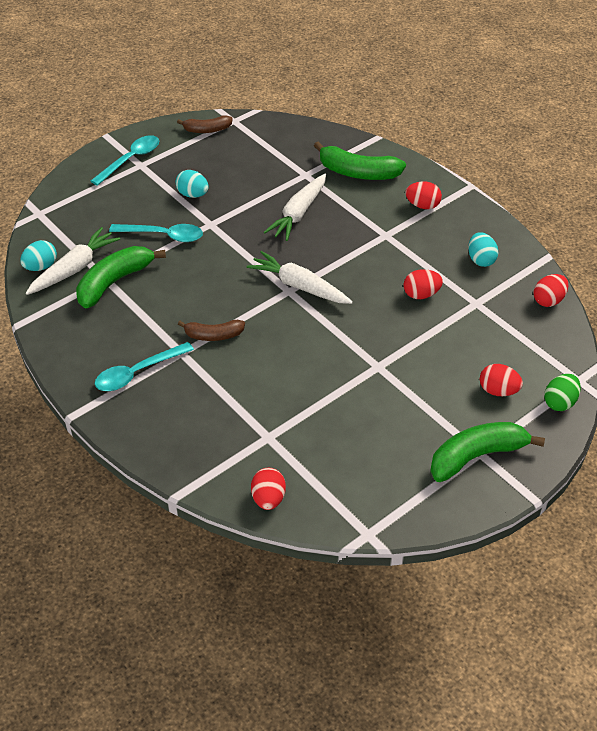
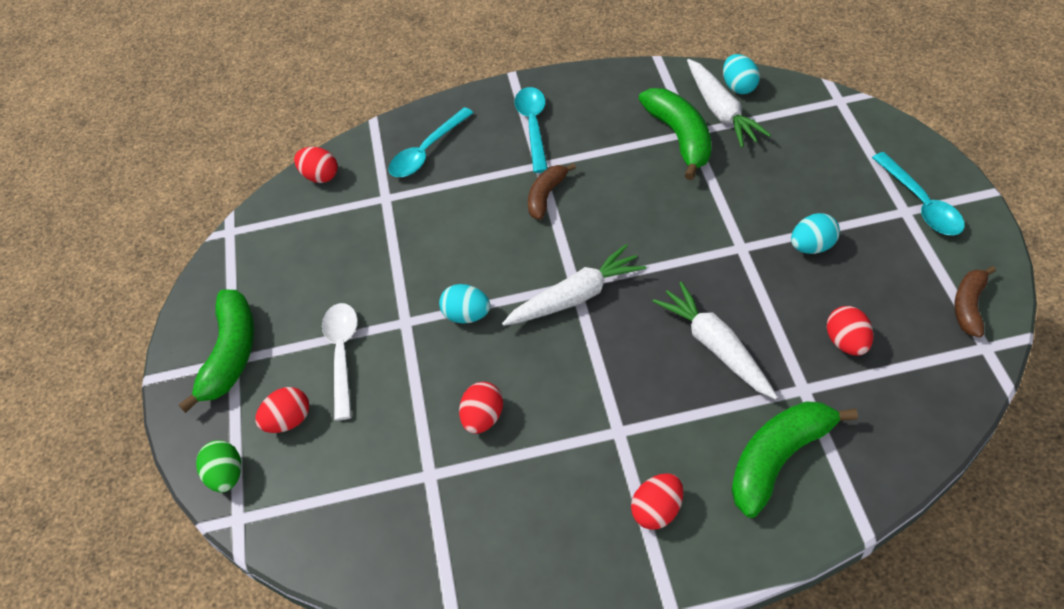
camera: 125 degrees right, 5 degrees up
(164, 235) = (740, 197): turquoise spoon -> turquoise spoon (426, 152)
(428, 388) = (342, 354): none -> white spoon
(481, 260) = (501, 526): turquoise egg -> turquoise egg (467, 315)
(548, 300) = (376, 568): red egg -> red egg (847, 342)

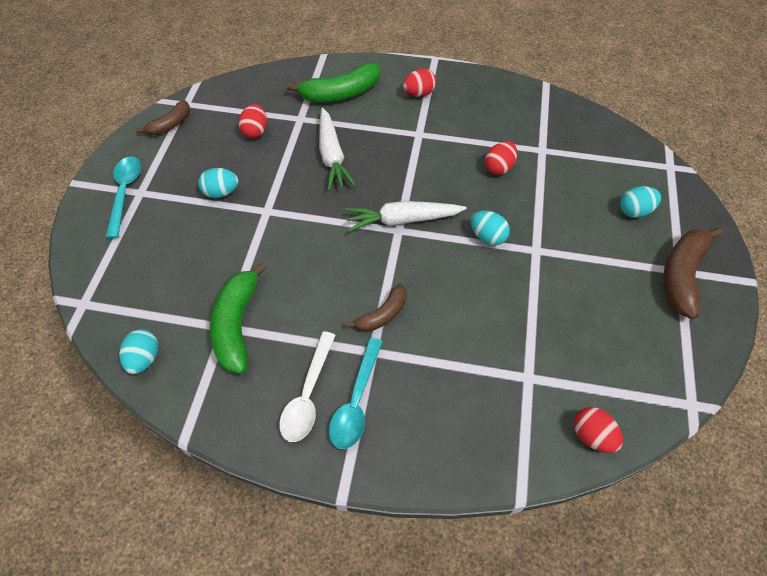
camera: 165 degrees left, 5 degrees up
(226, 476) = (679, 192): green egg -> none
(231, 355) = (682, 275): green banana -> brown banana
(288, 421) = (634, 211): red egg -> turquoise egg
(342, 354) = (590, 243): white spoon -> white spoon (307, 395)
(426, 152) = (474, 418): turquoise spoon -> none
(721, 111) = (182, 338): white carrot -> none

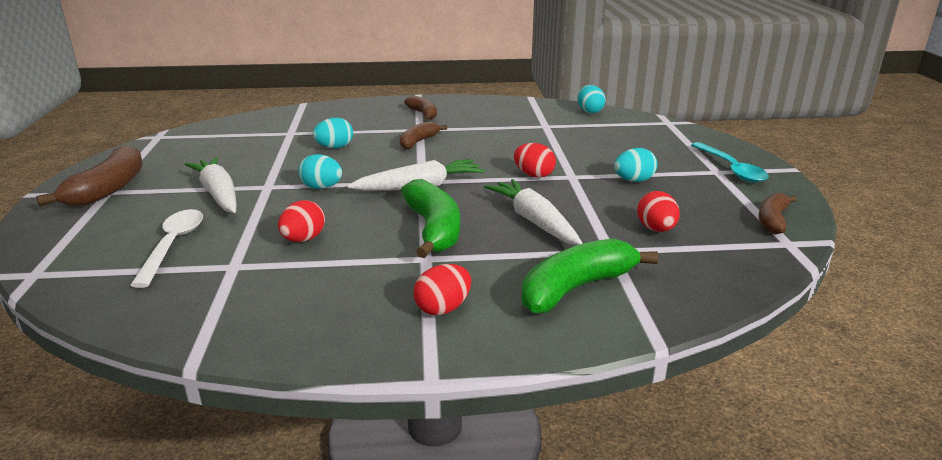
camera: 165 degrees right, 30 degrees down
(237, 324) = (536, 127): green banana -> green banana (433, 229)
(307, 395) = (459, 113): white spoon -> white spoon (173, 245)
(356, 402) = (423, 114): turquoise spoon -> brown banana
(577, 244) = (218, 194): none -> white carrot
(592, 436) = (246, 120): red egg -> red egg (534, 175)
(634, 211) = (128, 225): turquoise egg -> turquoise egg (335, 147)

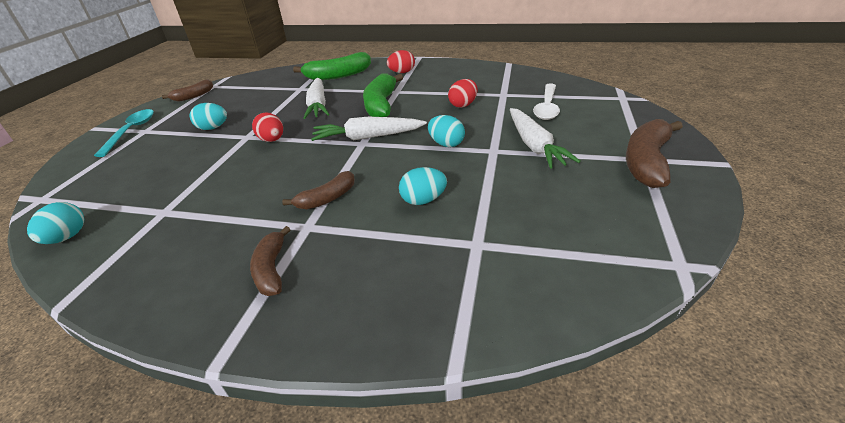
camera: 160 degrees left, 10 degrees up
(656, 229) = (260, 96): red egg -> none

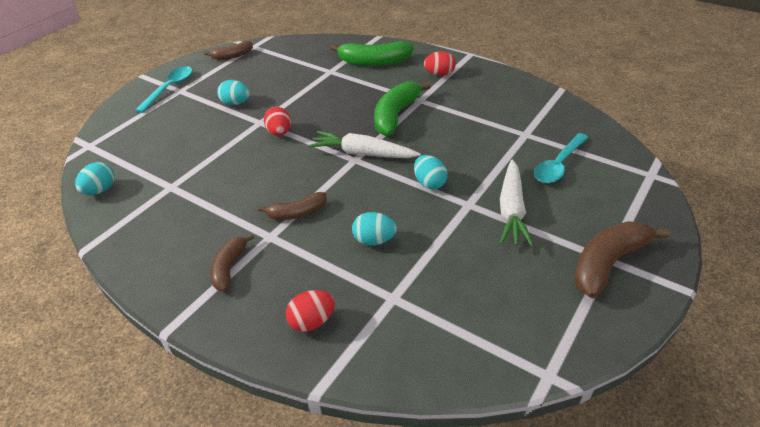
camera: 20 degrees right, 5 degrees up
(318, 105) = (337, 99): white carrot -> none
(463, 105) = (475, 137): red egg -> red egg (312, 321)
(547, 107) = (558, 165): white spoon -> turquoise spoon

